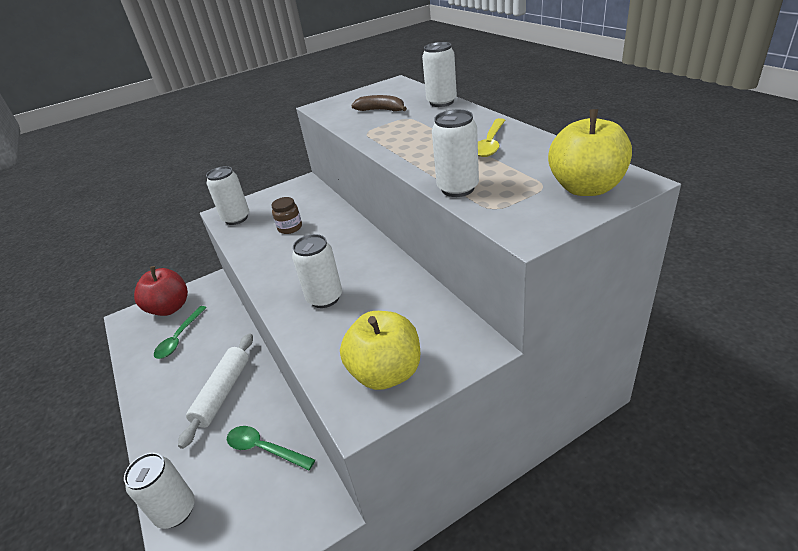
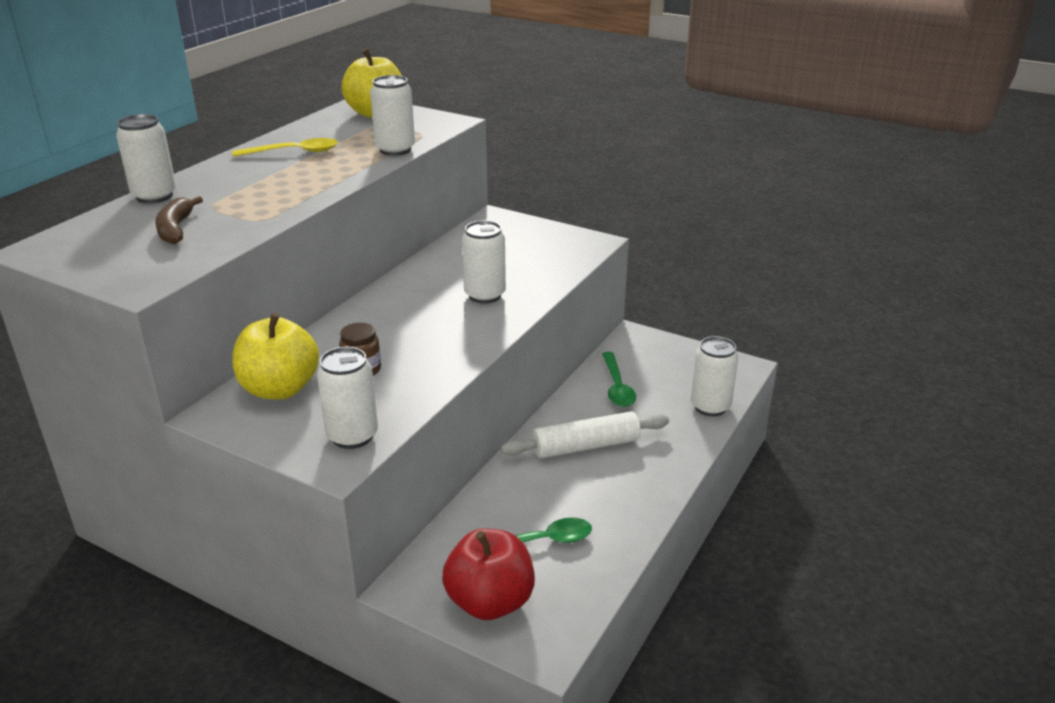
camera: 125 degrees left, 5 degrees down
(386, 373) = (548, 242): yellow apple -> yellow apple (279, 389)

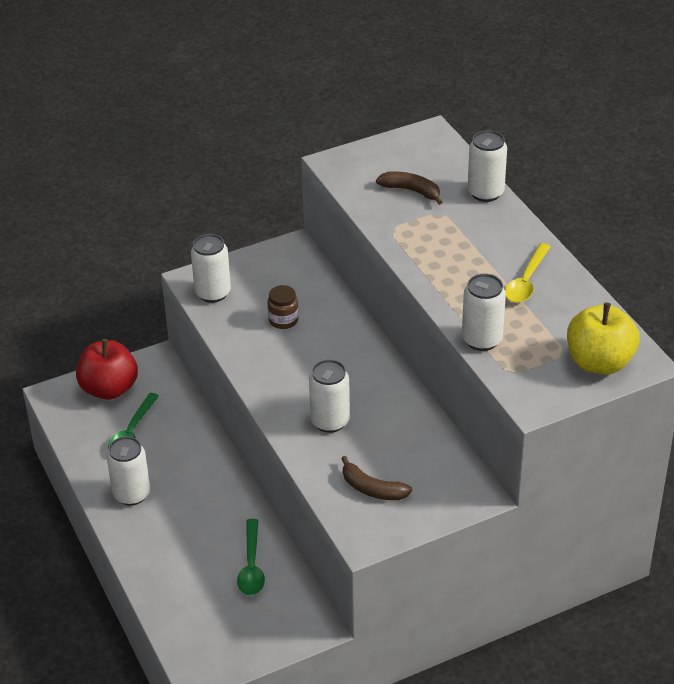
camera: 125 degrees right, 10 degrees up
(279, 389) = (295, 279): yellow apple -> none
(539, 254) = (372, 489): none -> brown banana
(586, 446) = (198, 504): white rolling pin -> none
(617, 387) = (251, 566): green spoon -> green spoon turned 120 degrees counterclockwise
(710, 406) = (170, 609): white can -> white can (131, 494)

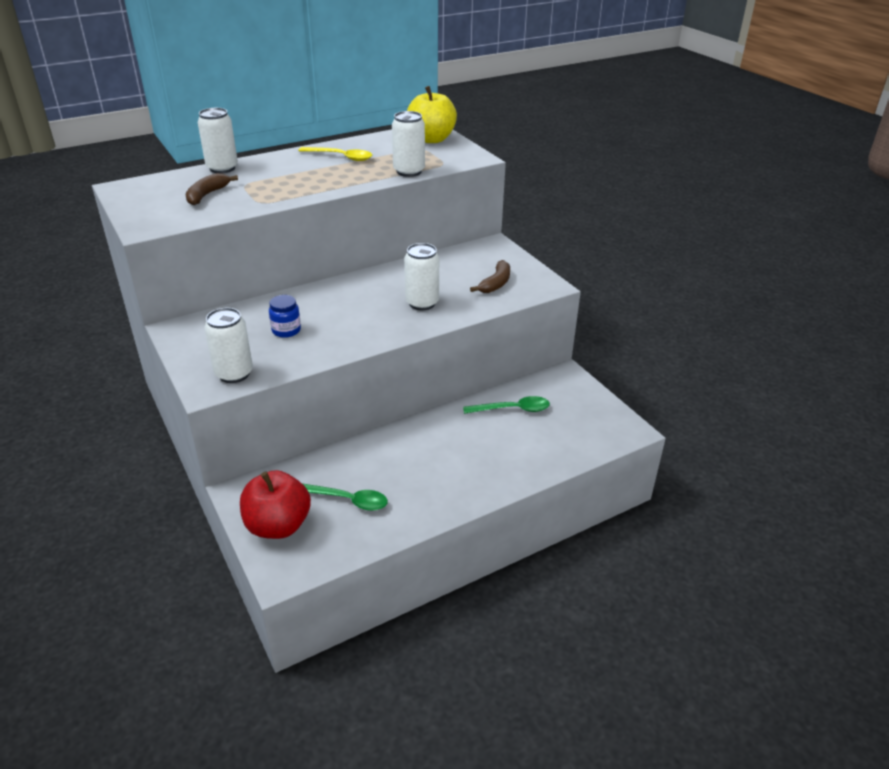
camera: 95 degrees left, 5 degrees down
(131, 494) = (435, 491): white can -> none
(283, 320) = (286, 330): brown jar -> blue jar

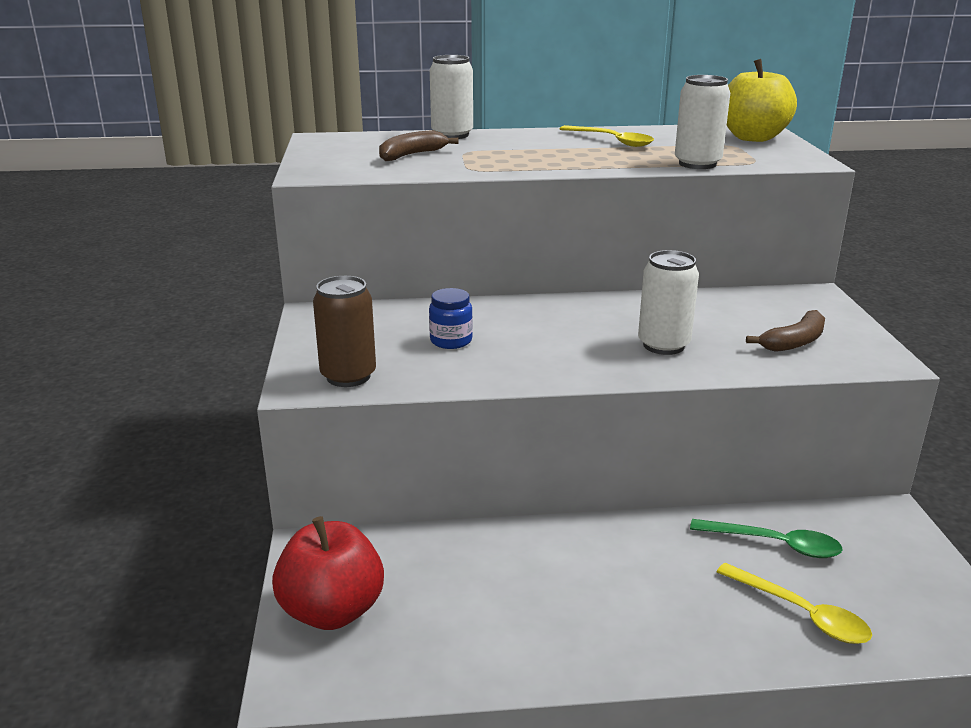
camera: 25 degrees right, 10 degrees down
(234, 374) = (348, 376): white can -> brown can
(347, 500) = (449, 605): green spoon -> none
(539, 445) = (801, 613): none -> yellow spoon

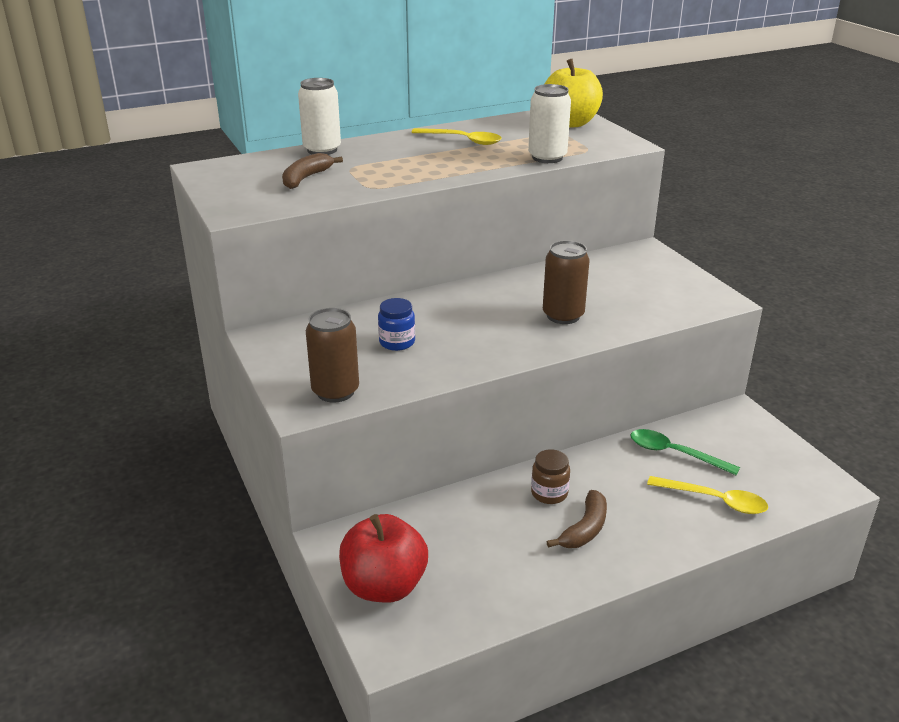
camera: 20 degrees left, 5 degrees up
(586, 554) = (549, 493): none -> brown jar
(663, 345) = (563, 316): white can -> brown can
(774, 544) = (674, 453): green spoon -> green spoon turned 150 degrees counterclockwise
(794, 342) = (653, 295): brown banana -> brown banana (585, 529)

